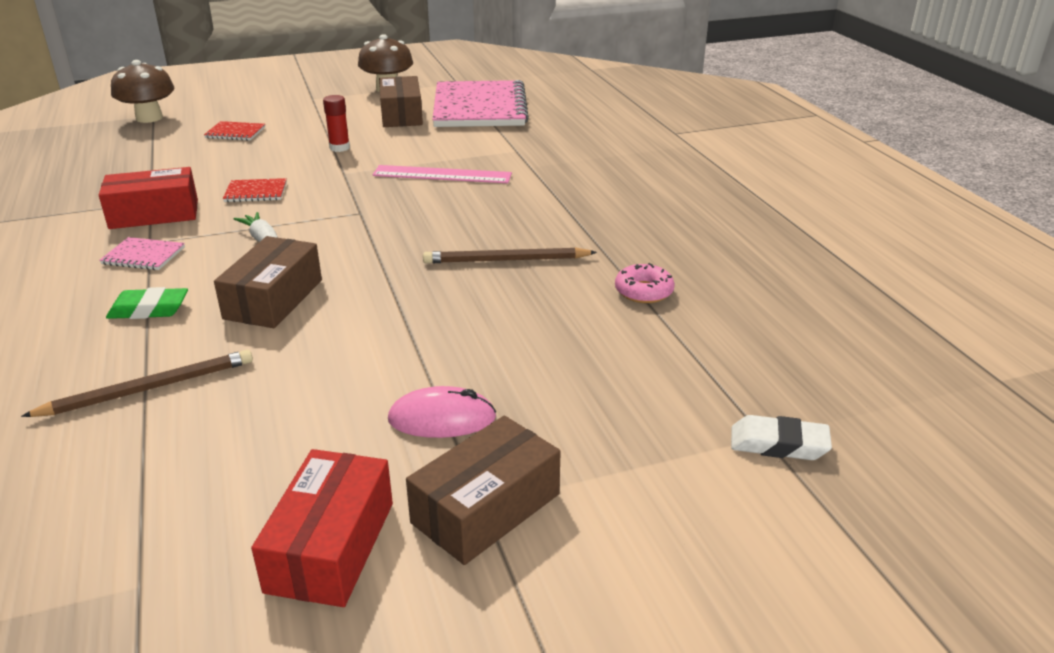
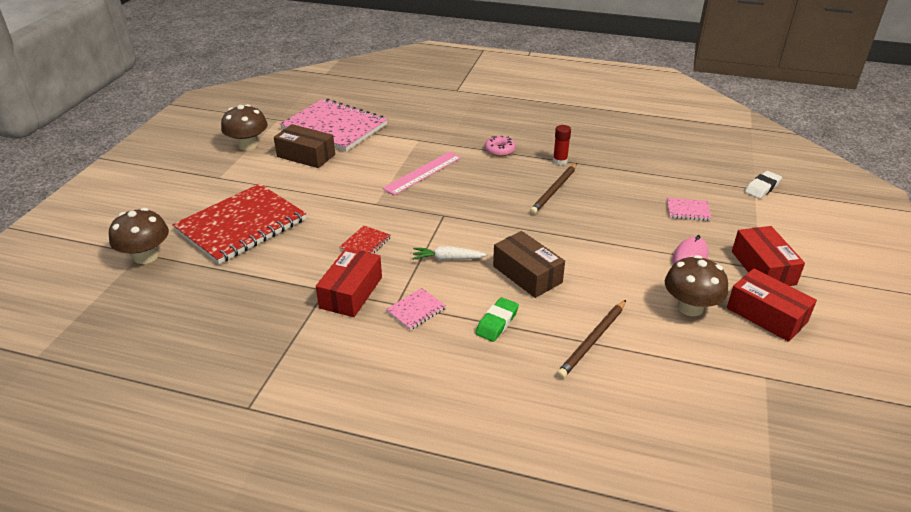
camera: 55 degrees left, 5 degrees up
(149, 388) = (592, 341): brown pencil -> brown pencil turned 150 degrees counterclockwise
(235, 133) = (241, 225): red notebook -> red notebook, size x2.49
(293, 454) = (690, 307): none -> brown mushroom
(339, 148) = (331, 193): red glue stick -> red glue stick (560, 161)
(486, 508) = (763, 268): brown box -> red box
(588, 382) = (688, 210): none -> pink notebook
(643, 291) = (622, 168): pink donut -> pink donut (499, 150)

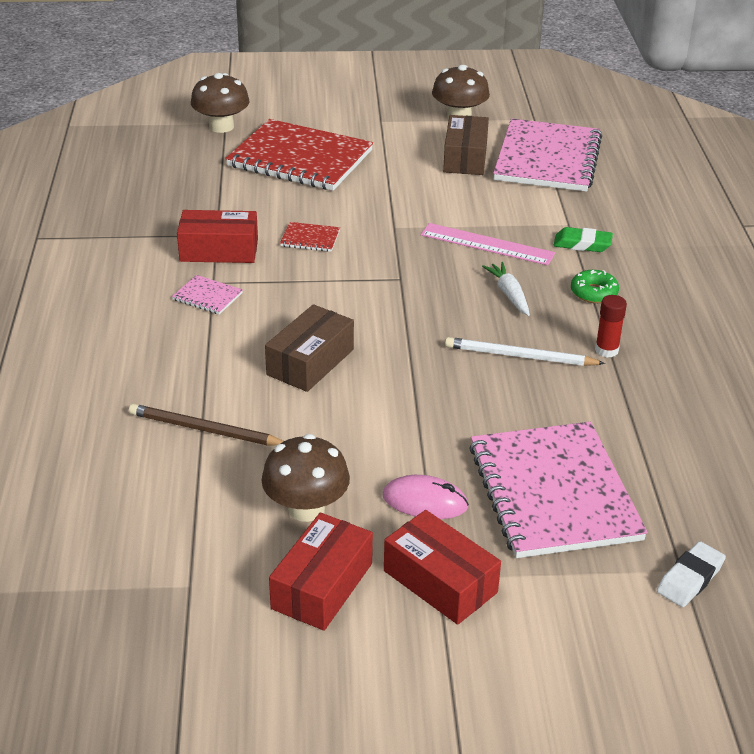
camera: 70 degrees right, 0 degrees up
(448, 259) = (310, 299): white carrot -> white carrot (509, 294)
(497, 323) = (209, 354): green eraser -> green eraser (582, 244)
(499, 150) = (593, 293): pink donut -> green donut
(554, 190) = (520, 356): brown pencil -> white pencil
(688, 210) = (553, 492): pink notebook -> pink notebook, size x2.49
(762, 188) = (690, 579): white eraser -> white eraser turned 75 degrees counterclockwise
(763, 268) = (440, 581): red box -> red box turned 75 degrees clockwise

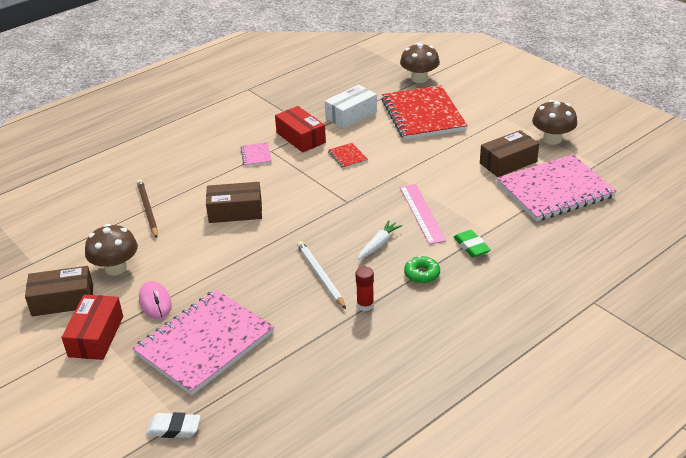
camera: 55 degrees right, 0 degrees up
(225, 198) = (351, 115): none -> white box
(322, 586) = (63, 300): red box -> brown box

